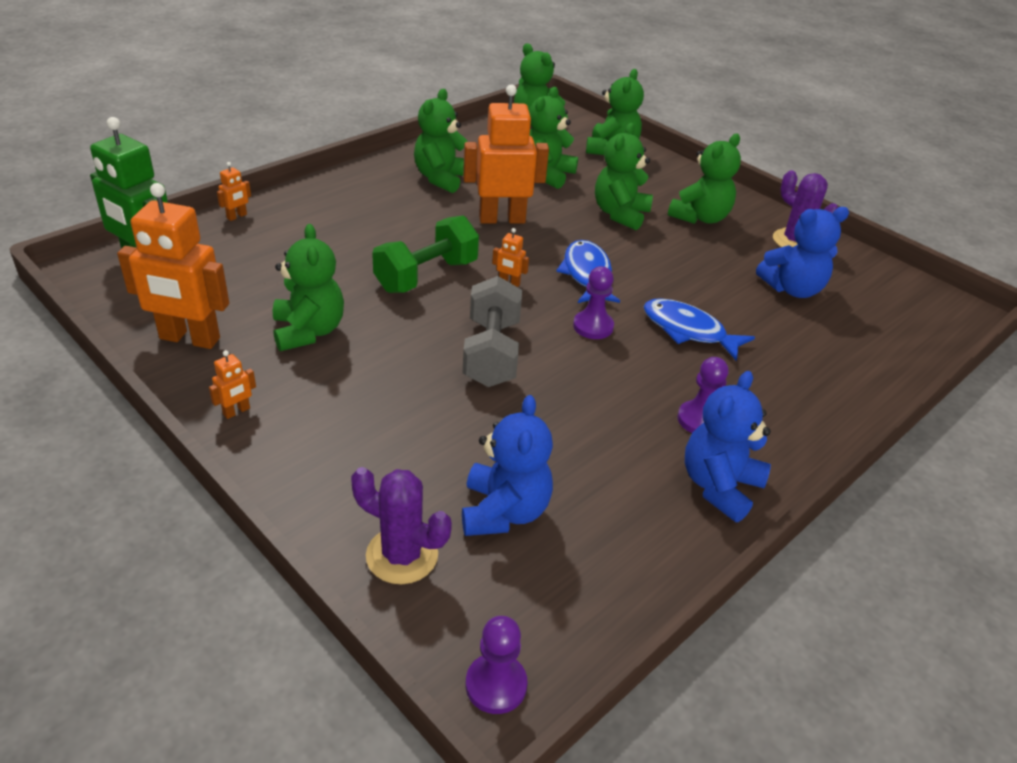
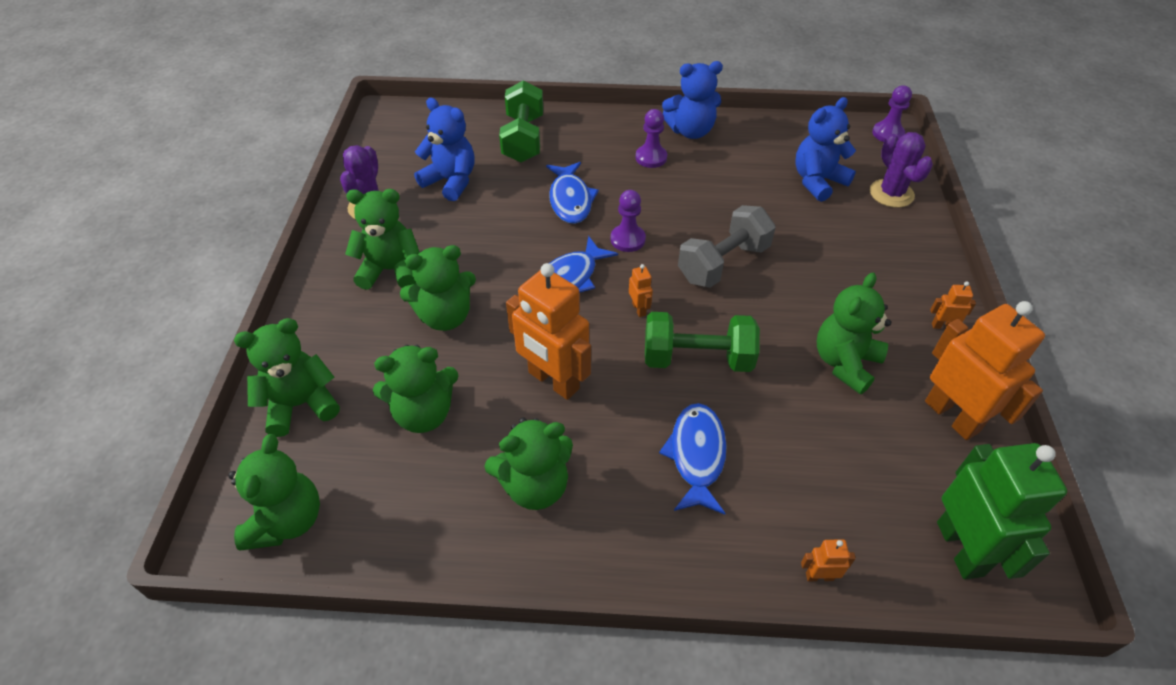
camera: 130 degrees left, 10 degrees up
(365, 229) = (696, 455): none -> blue fish
(827, 361) = (523, 139): none -> green dumbbell

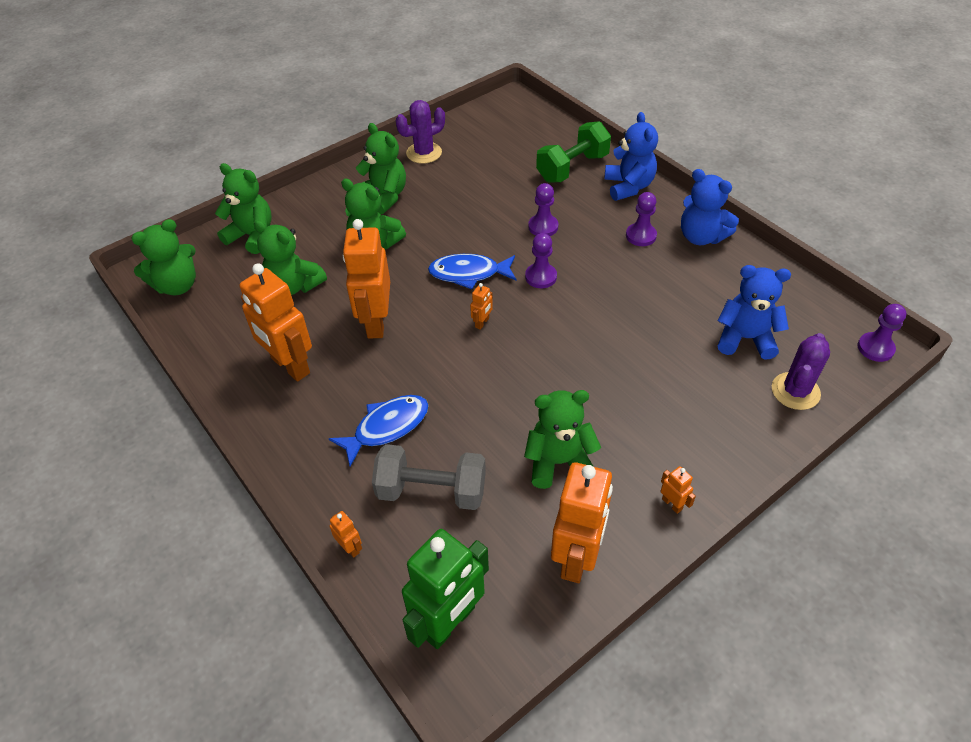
camera: 50 degrees right, 0 degrees up
(451, 181) = (489, 167): blue teddy bear -> blue teddy bear (628, 186)
(535, 486) = (290, 366): green teddy bear -> orange robot
(570, 200) = (543, 227): blue fish -> purple pawn
(697, 359) = (471, 378): green dumbbell -> none
(723, 263) = (579, 338): grey dumbbell -> grey dumbbell (431, 491)

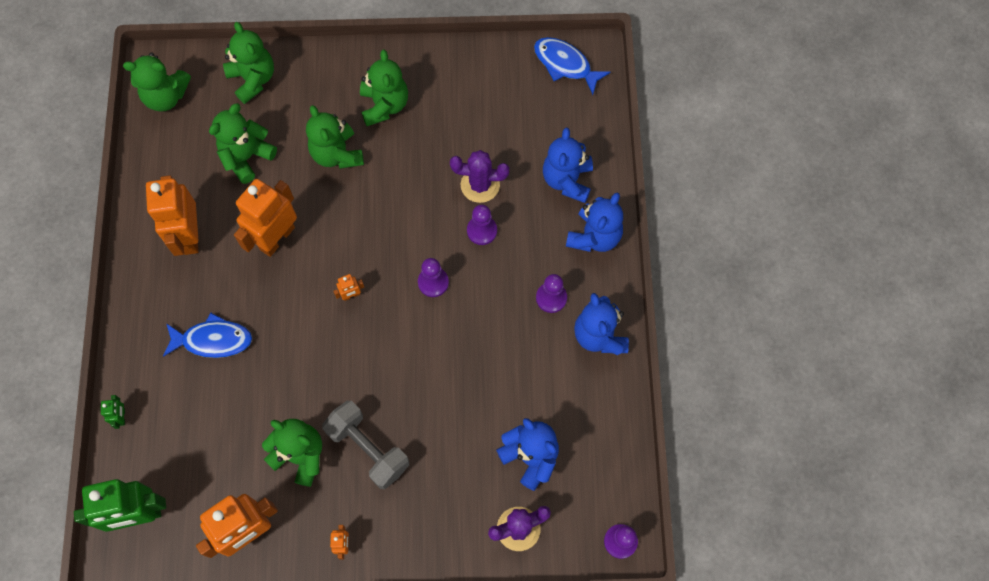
camera: 35 degrees right, 20 degrees up
(294, 285) = (247, 157): green teddy bear -> green teddy bear turned 60 degrees clockwise
(350, 547) = (122, 417): orange robot -> green robot
(424, 153) = (458, 73): purple cactus -> purple cactus (480, 185)
(431, 491) = (202, 413): grey dumbbell -> grey dumbbell (368, 449)
(469, 273) = (382, 238): blue fish -> blue fish (565, 64)
(572, 168) = (567, 180): green dumbbell -> blue teddy bear

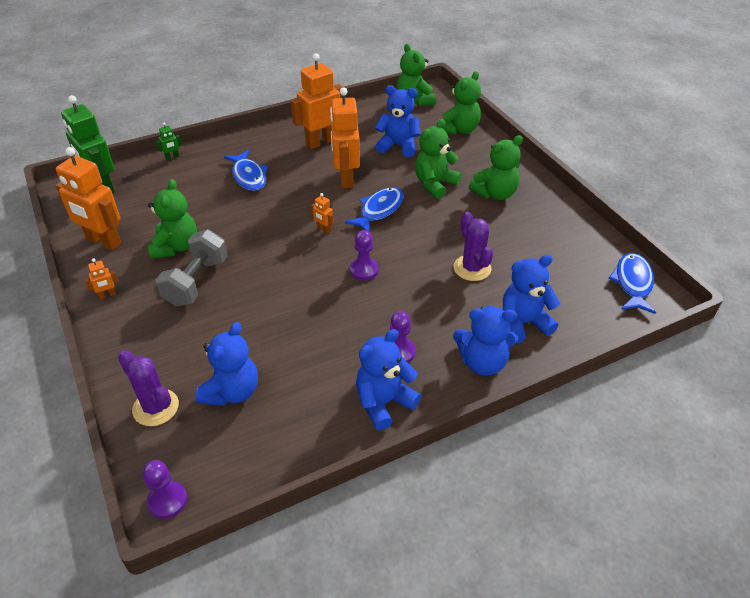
camera: 65 degrees right, 25 degrees down
(247, 157) = (398, 146): green teddy bear -> blue teddy bear
(277, 238) = (346, 178): orange robot -> orange robot turned 105 degrees counterclockwise
(350, 228) = (379, 210): none -> blue fish
(482, 231) = (431, 283): purple pawn -> none

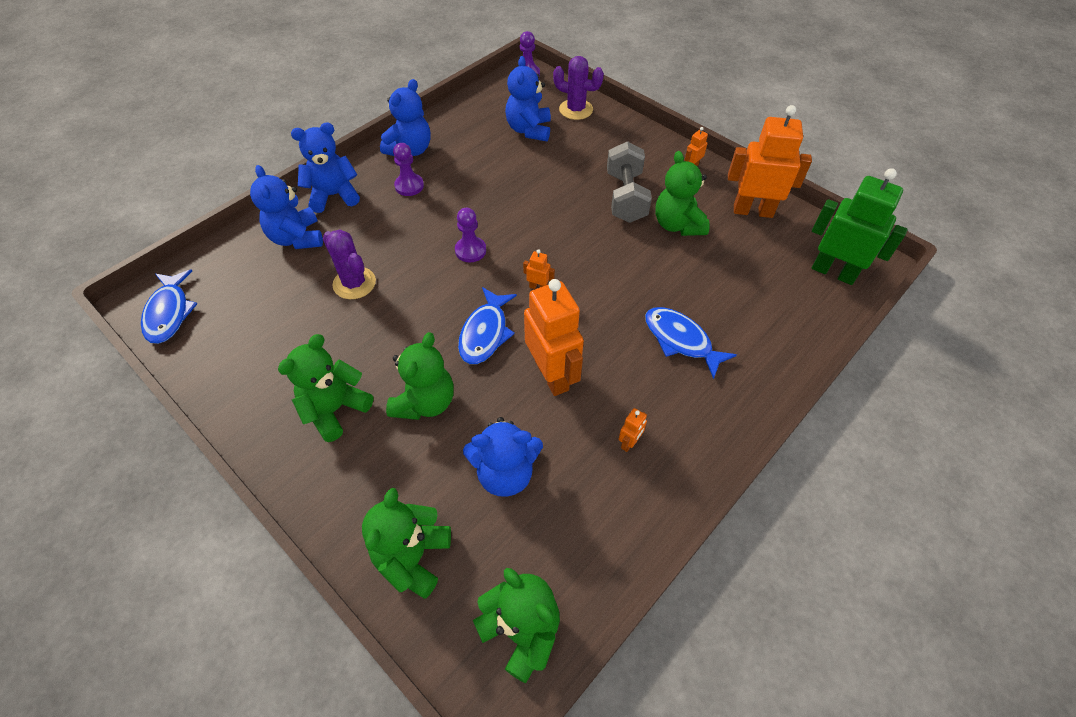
camera: 160 degrees right, 10 degrees up
(172, 157) = (806, 343): green robot -> none
(321, 142) = (629, 443): orange robot -> orange robot, size x0.42
(523, 323) = (297, 238): blue teddy bear -> blue teddy bear turned 105 degrees clockwise

